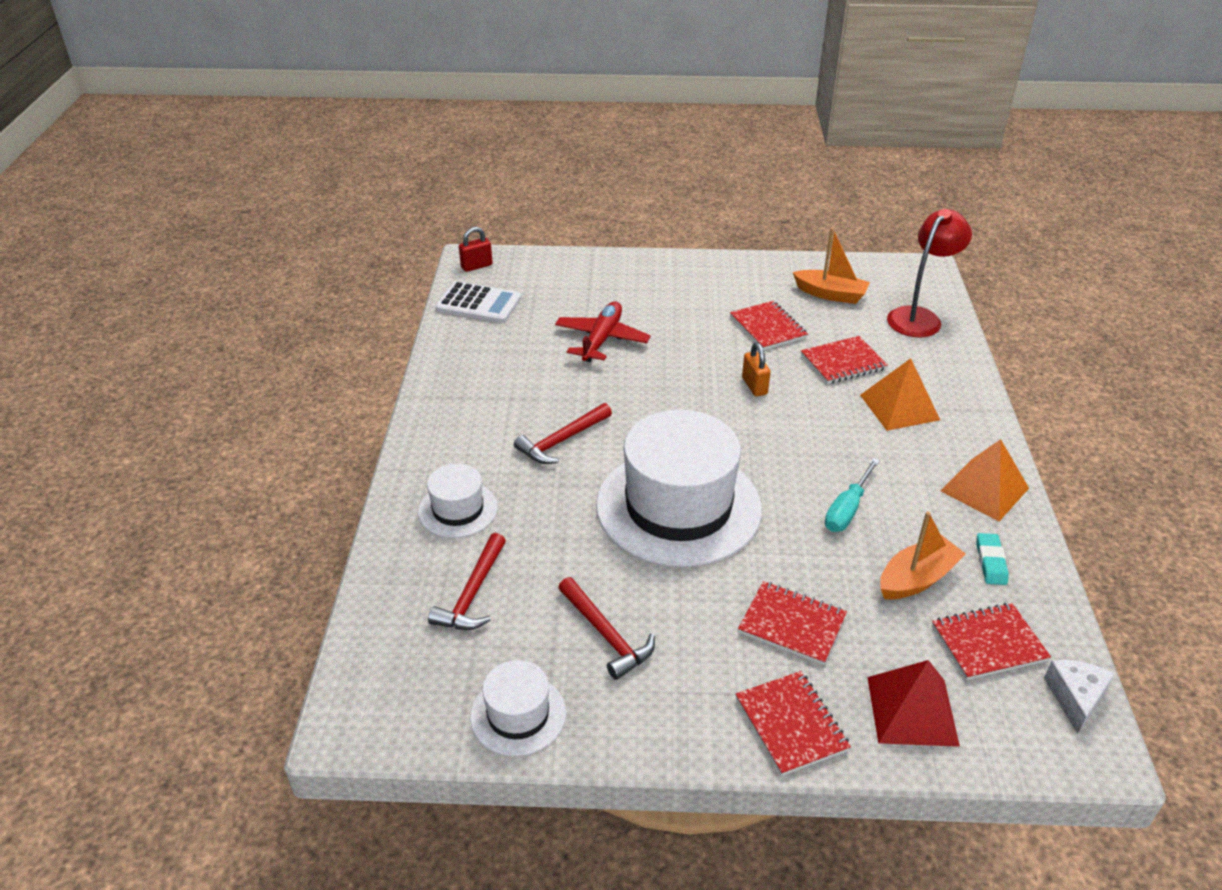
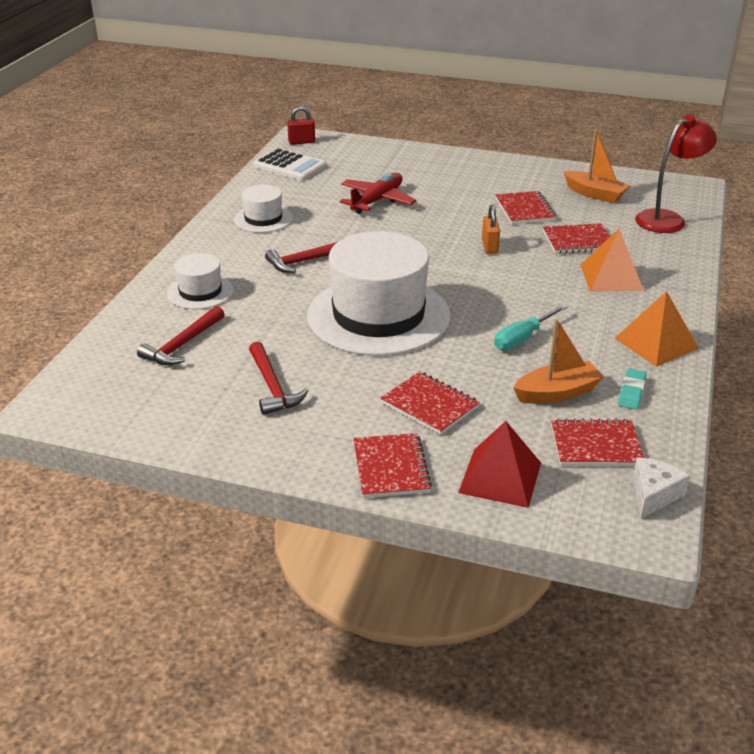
camera: 15 degrees right, 5 degrees down
(518, 714) = (175, 423): white hat -> white hat (263, 219)

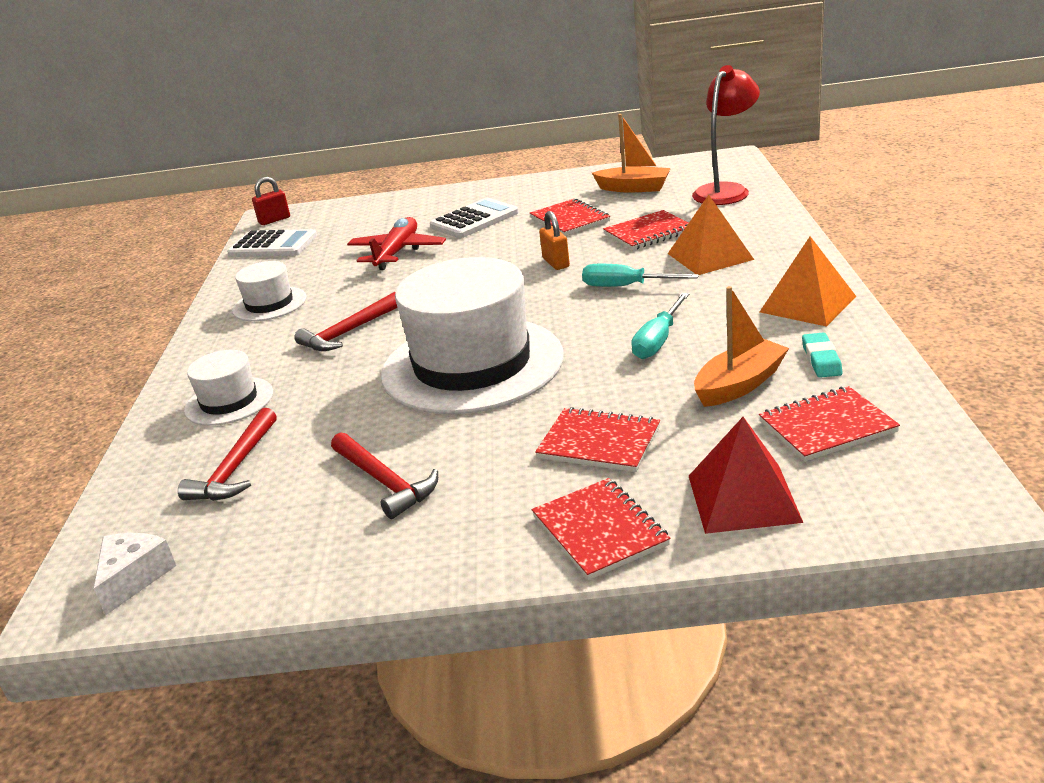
camera: 15 degrees left, 5 degrees down
(451, 187) = (474, 220): none -> white calculator
(528, 284) = (625, 286): none -> turquoise screwdriver
(653, 495) = (935, 459): white cheese -> white cheese (134, 578)

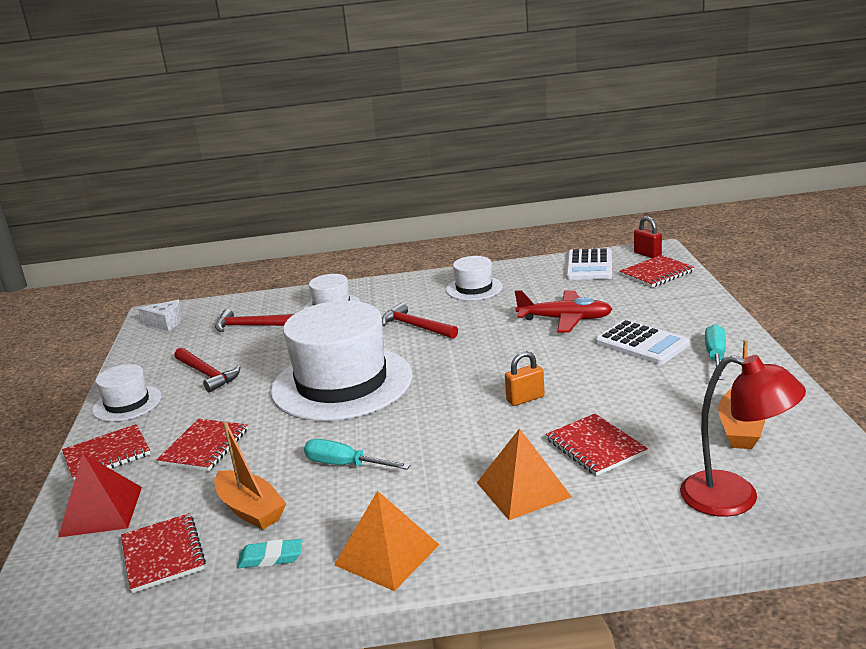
camera: 85 degrees right, 5 degrees down
(385, 482) = (207, 374): red hammer -> red hammer turned 90 degrees counterclockwise
(442, 550) = (127, 403): none -> white hat
(570, 220) = (638, 396): red notebook -> red notebook (656, 273)
(625, 286) = (461, 441): turquoise screwdriver -> turquoise screwdriver (715, 357)

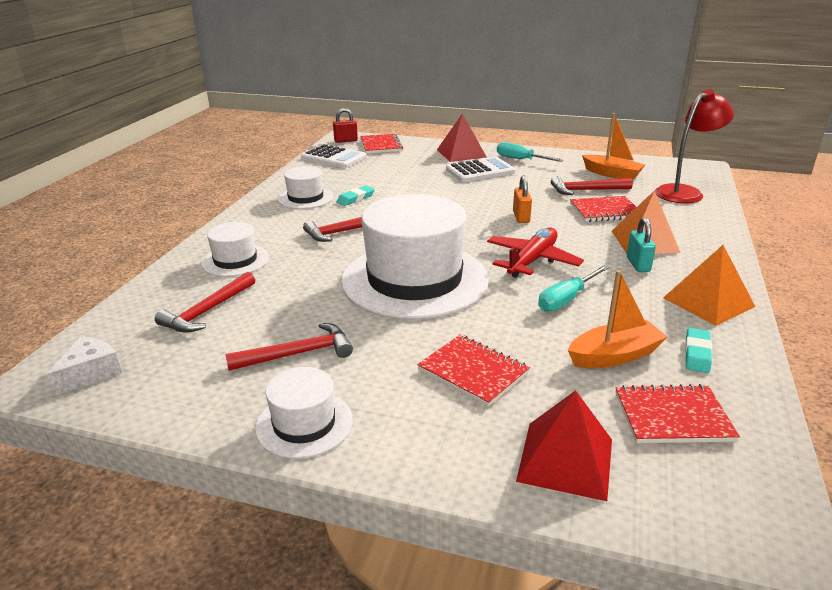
camera: 70 degrees left, 5 degrees up
(107, 455) = (431, 449): red notebook -> none
(453, 494) = (638, 264): none -> turquoise padlock
(493, 308) = (356, 198): none -> turquoise eraser
(565, 319) = (412, 182): red plane -> red plane (532, 260)
(654, 421) = (586, 190): none -> red hammer
(690, 318) = (461, 153): none -> red pyramid

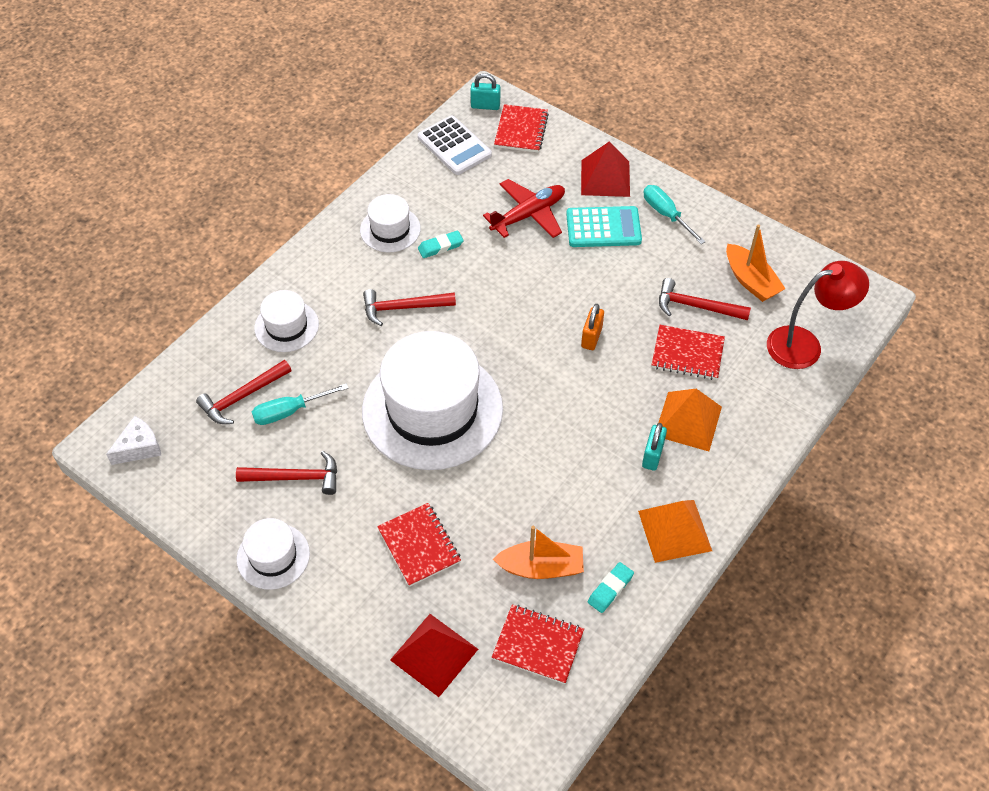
camera: 20 degrees right, 25 degrees up
(346, 141) = (485, 106): red padlock -> turquoise padlock
(480, 171) = (603, 228): white calculator -> turquoise calculator
(532, 260) = (556, 416): red plane -> red plane (528, 215)
(566, 299) = (550, 484): turquoise screwdriver -> turquoise screwdriver (289, 411)

